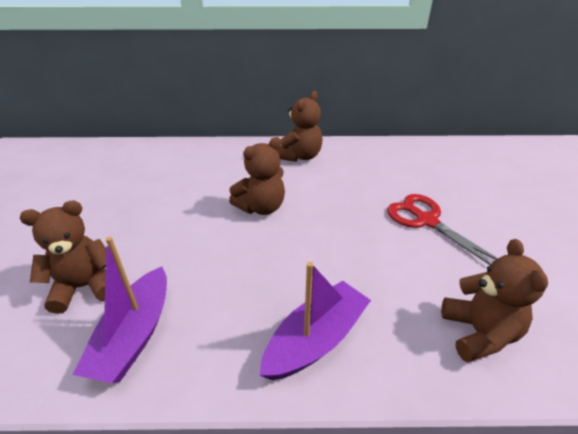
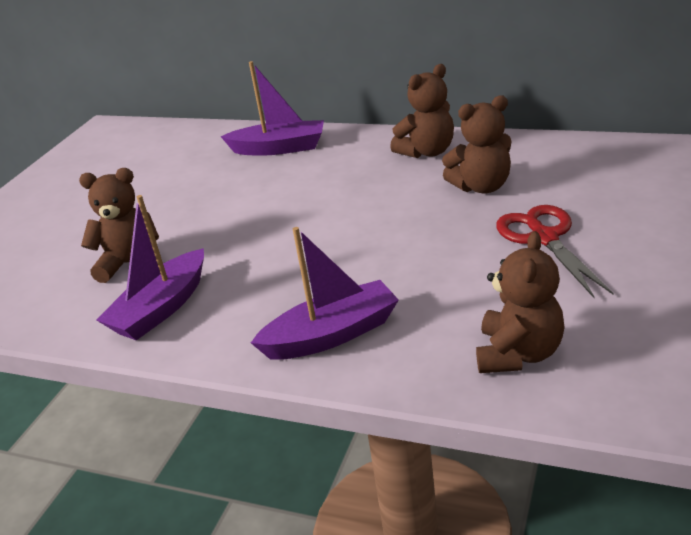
camera: 25 degrees right, 5 degrees down
(182, 159) = (279, 148): none -> purple boat
(261, 207) = (344, 207): brown teddy bear -> brown teddy bear (481, 187)

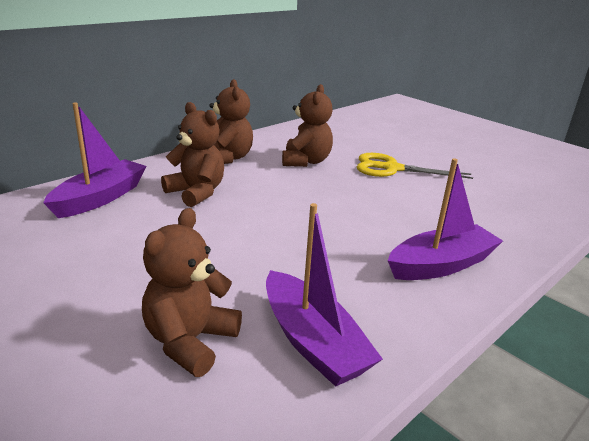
camera: 70 degrees left, 5 degrees down
(332, 335) = (441, 265): purple boat -> purple boat turned 60 degrees clockwise
(518, 354) = (509, 214): brown teddy bear -> brown teddy bear (196, 192)
(544, 238) = (392, 168): red scissors -> yellow scissors

